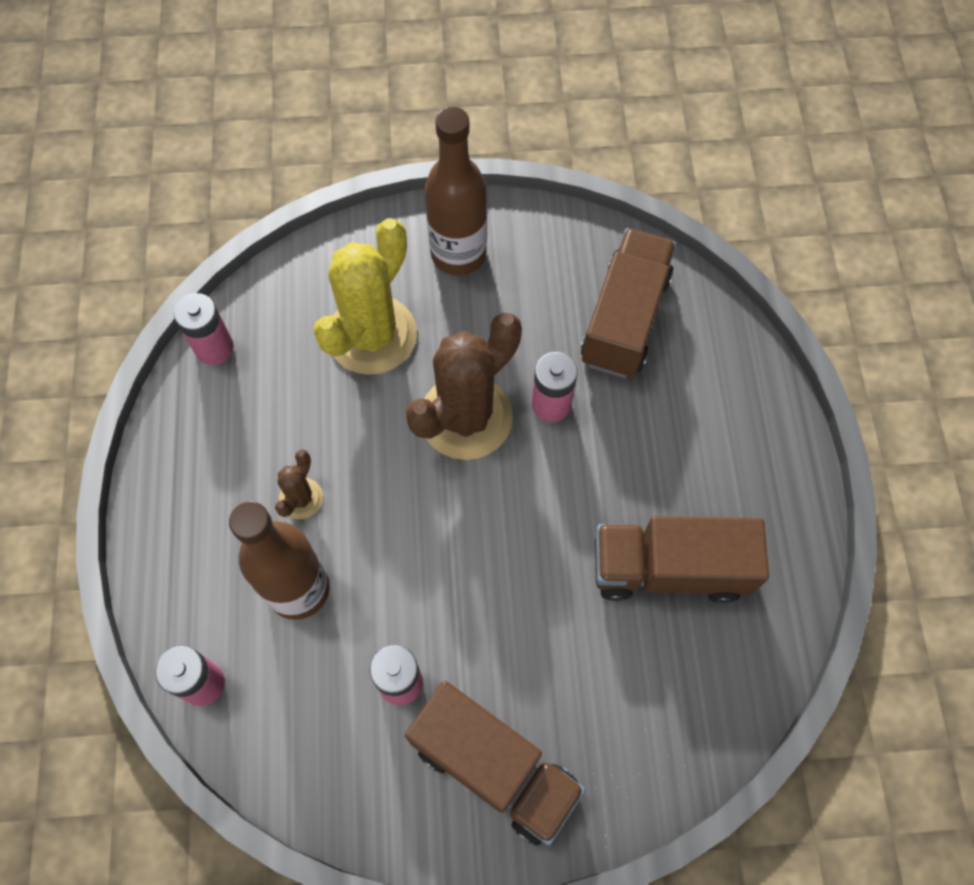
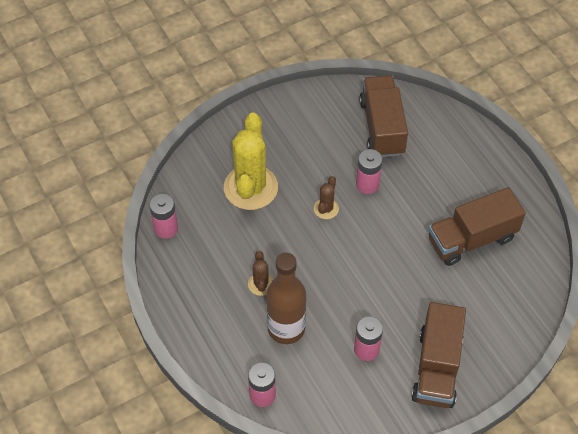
camera: 25 degrees left, 10 degrees down
(458, 254) = (274, 128): brown bottle -> none
(466, 417) = (326, 209): brown cactus -> brown cactus, size x0.46
(494, 767) = (436, 367): brown truck -> brown truck turned 90 degrees clockwise

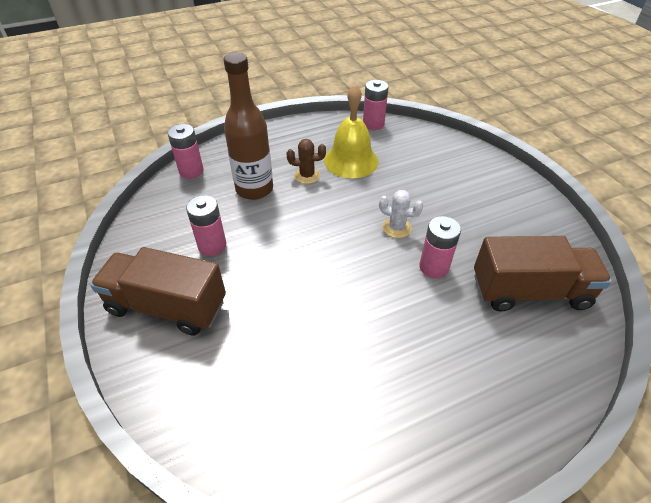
camera: 95 degrees right, 10 degrees down
(233, 247) = (351, 161): none -> yellow bell
(250, 187) = (421, 174): yellow cactus -> none
(326, 209) = (396, 228): brown cactus -> white cactus
(471, 239) = (347, 375): brown truck -> none

